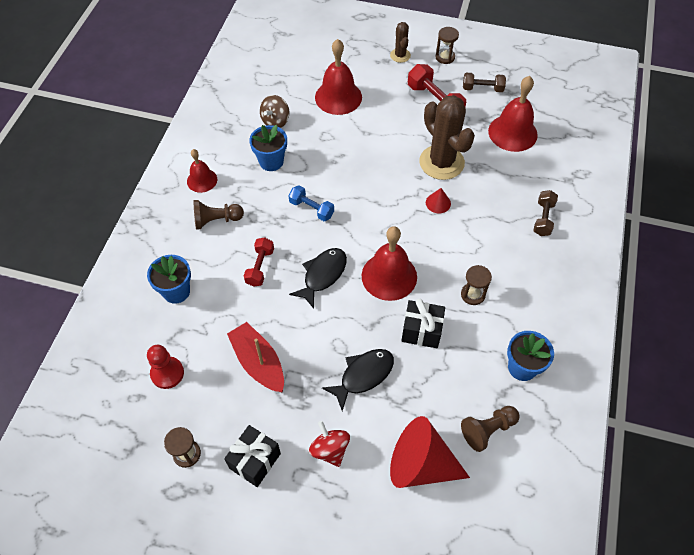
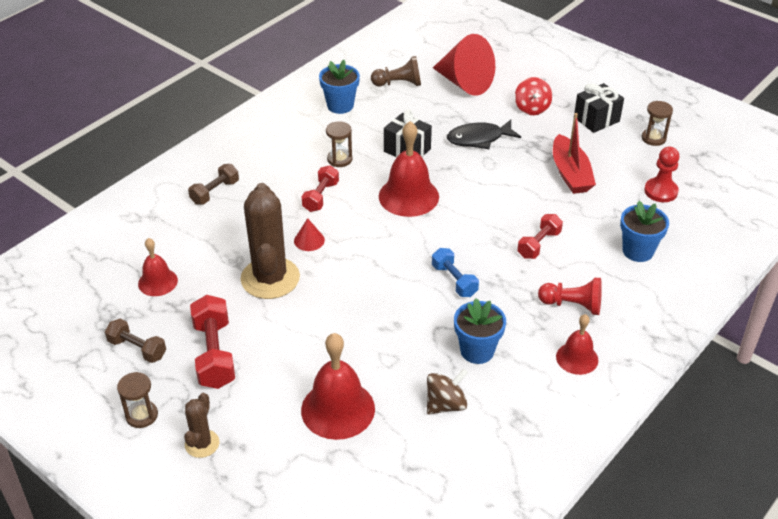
camera: 155 degrees left, 15 degrees down
(216, 220) = (572, 305): brown pawn -> red pawn
(322, 275) = (475, 217): black fish -> none
(459, 247) = (321, 197): none -> red dumbbell
(512, 133) = (158, 282): red bell -> red bell, size x0.59

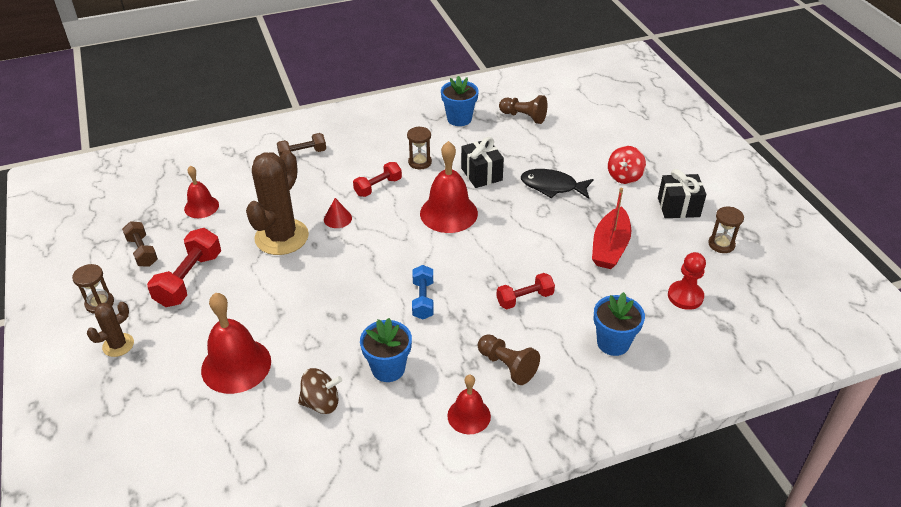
camera: 30 degrees right, 0 degrees up
(464, 83) = (582, 134): red cone -> none
(572, 305) = (507, 366): red pawn -> brown pawn

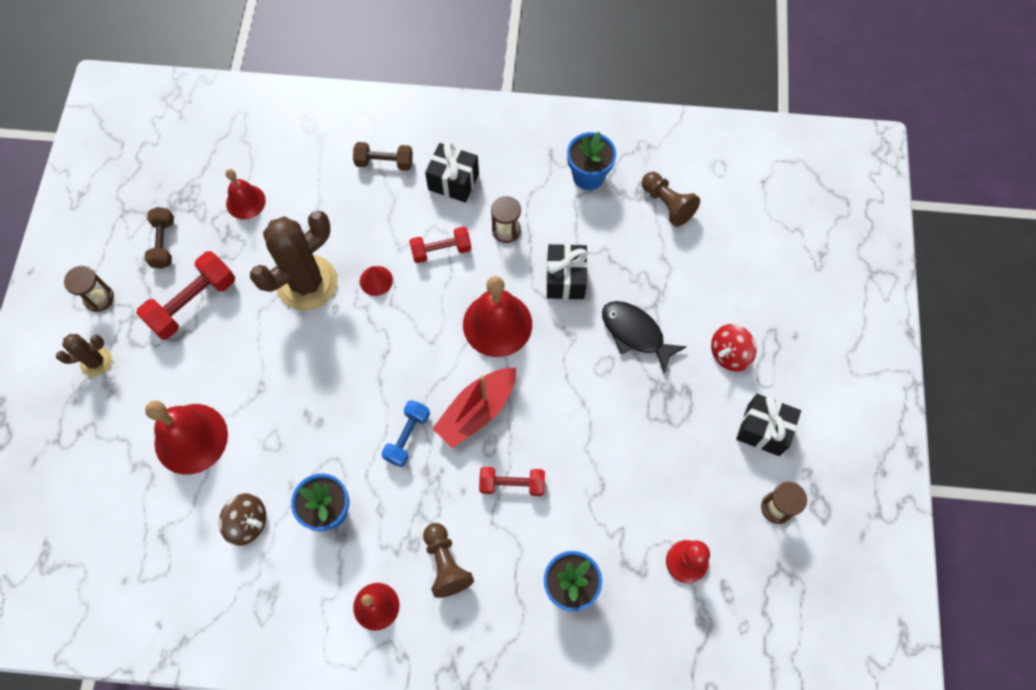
camera: 25 degrees right, 25 degrees up
(363, 149) = (453, 181): none -> black gift
(610, 247) = (646, 454): red boat -> red boat (477, 411)

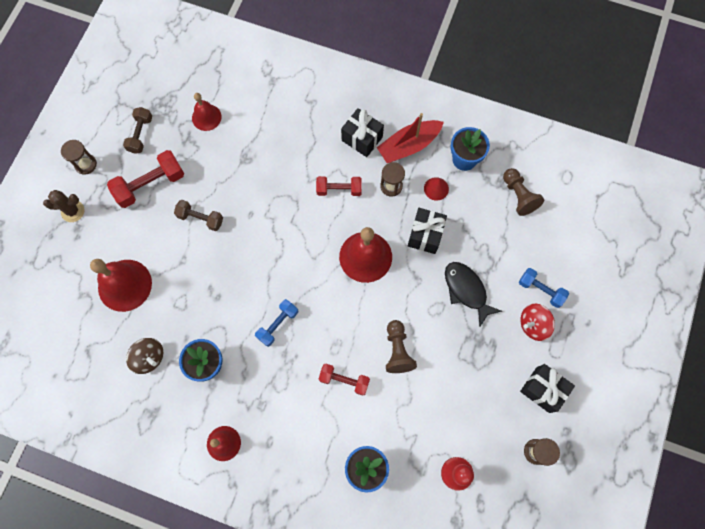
camera: 15 degrees right, 5 degrees up
(307, 283) = (235, 190): brown cactus -> none
(376, 280) = (285, 201): red cone -> red cone (436, 188)
(384, 162) = (314, 111): brown dumbbell -> brown dumbbell (200, 218)
(445, 564) = (281, 426): brown pawn -> brown pawn (397, 350)
(477, 411) = (333, 318): red boat -> red boat (408, 146)
(726, 310) = (540, 290): none -> blue dumbbell

